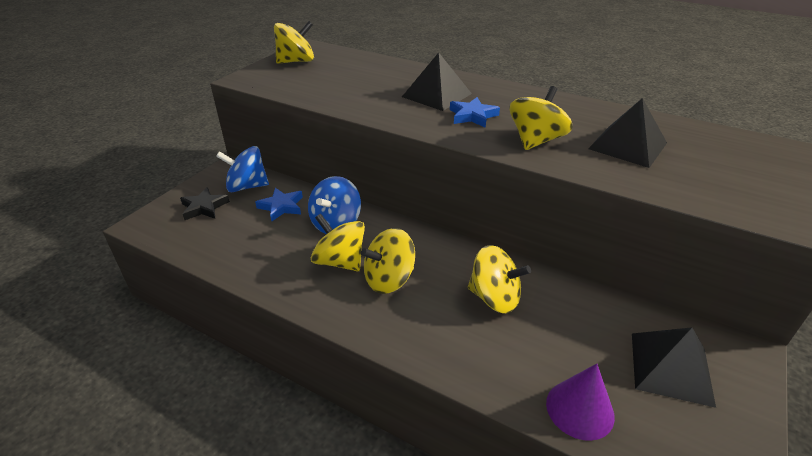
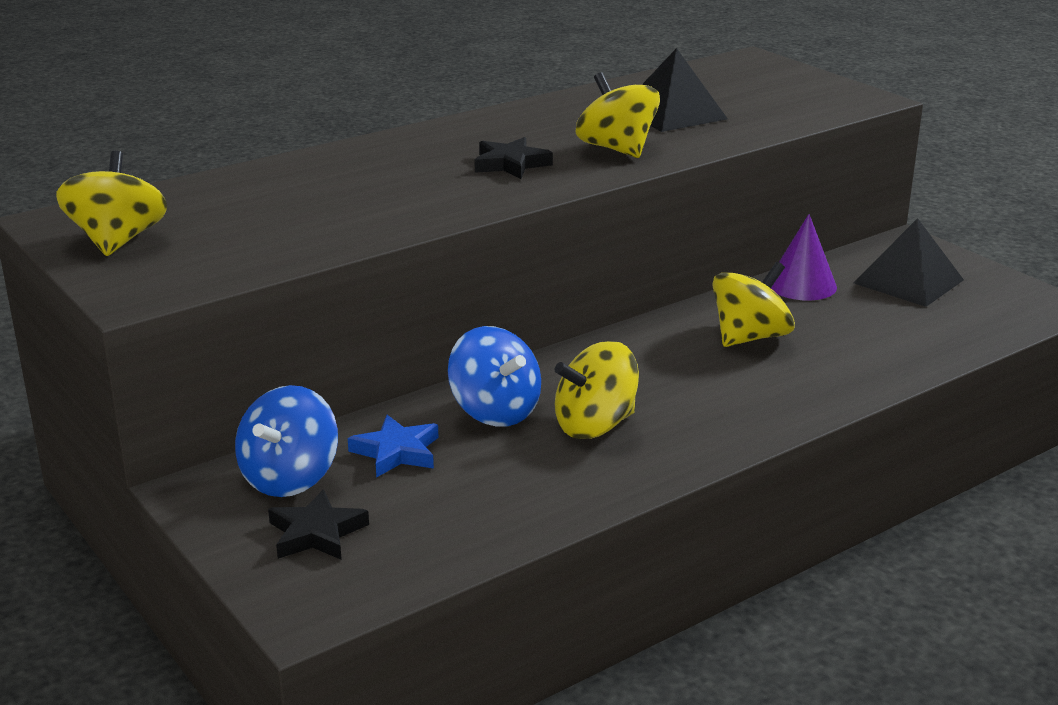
camera: 65 degrees left, 10 degrees down
(389, 279) = (664, 396): yellow spinning top -> none
(436, 95) = (415, 169): black pyramid -> none
(472, 116) = (510, 164): blue star -> black star
(580, 409) = (938, 340): purple cone -> purple cone (801, 285)

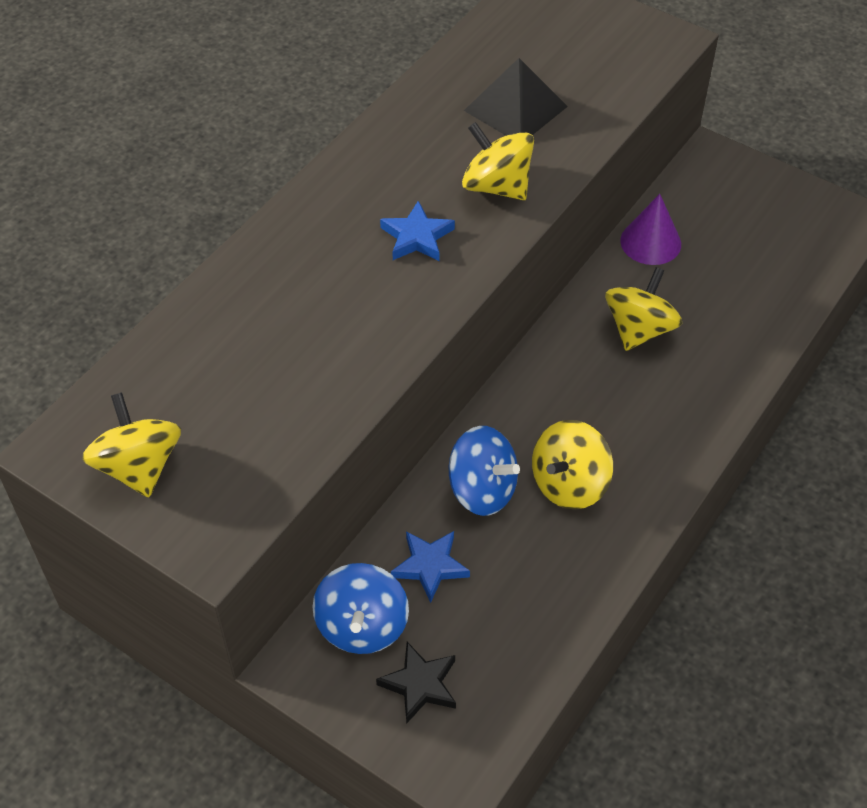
camera: 20 degrees left, 25 degrees up
(510, 164) = (417, 237): black star -> blue star
(908, 281) = (733, 214): black pyramid -> none

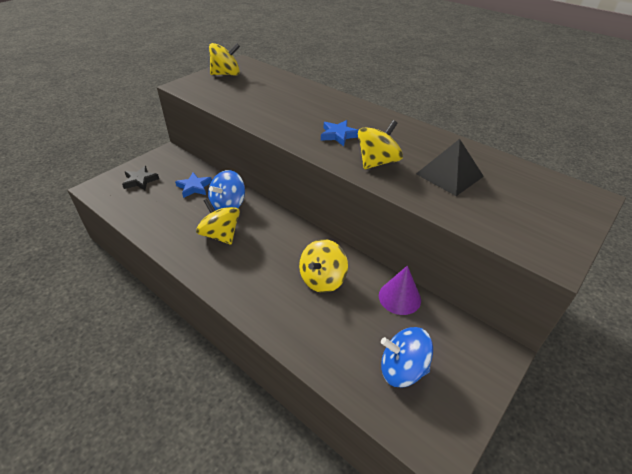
camera: 95 degrees right, 10 degrees down
(362, 626) = (175, 168): blue spinning top -> blue spinning top (402, 369)
(639, 329) = (322, 279): yellow spinning top -> yellow spinning top turned 90 degrees clockwise

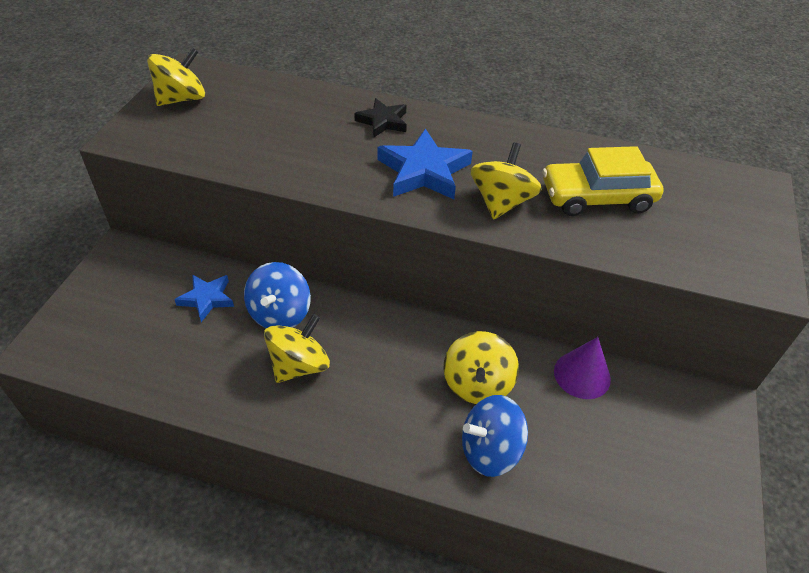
camera: 25 degrees left, 5 degrees up
(140, 181) = (109, 314): black star -> black star (383, 121)
(220, 235) = (299, 365): yellow spinning top -> yellow spinning top turned 105 degrees clockwise
(338, 135) = (424, 171): blue star -> blue star, size x1.62
(402, 369) = (636, 469): blue spinning top -> blue spinning top (490, 450)
(449, 175) = (597, 197): black pyramid -> yellow car

